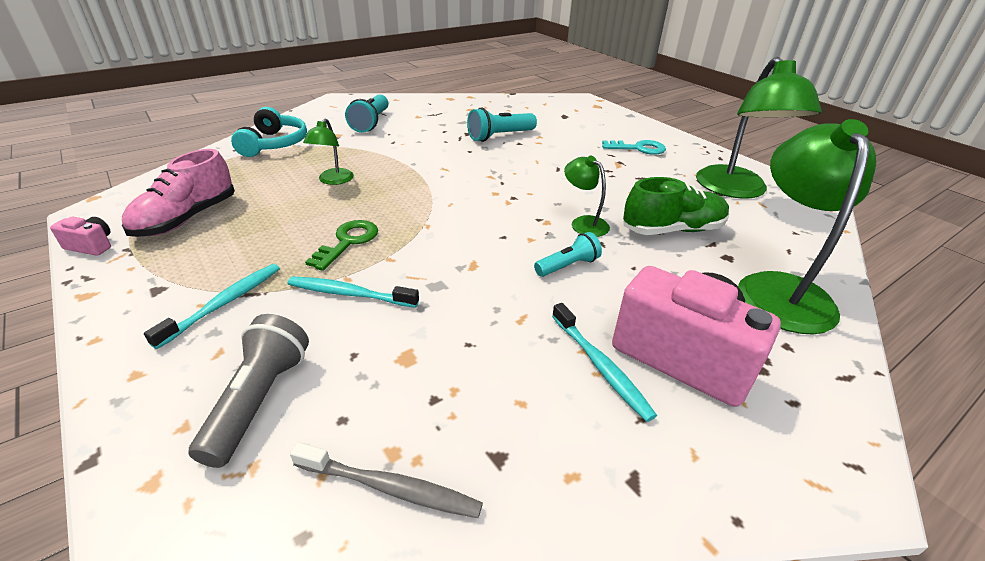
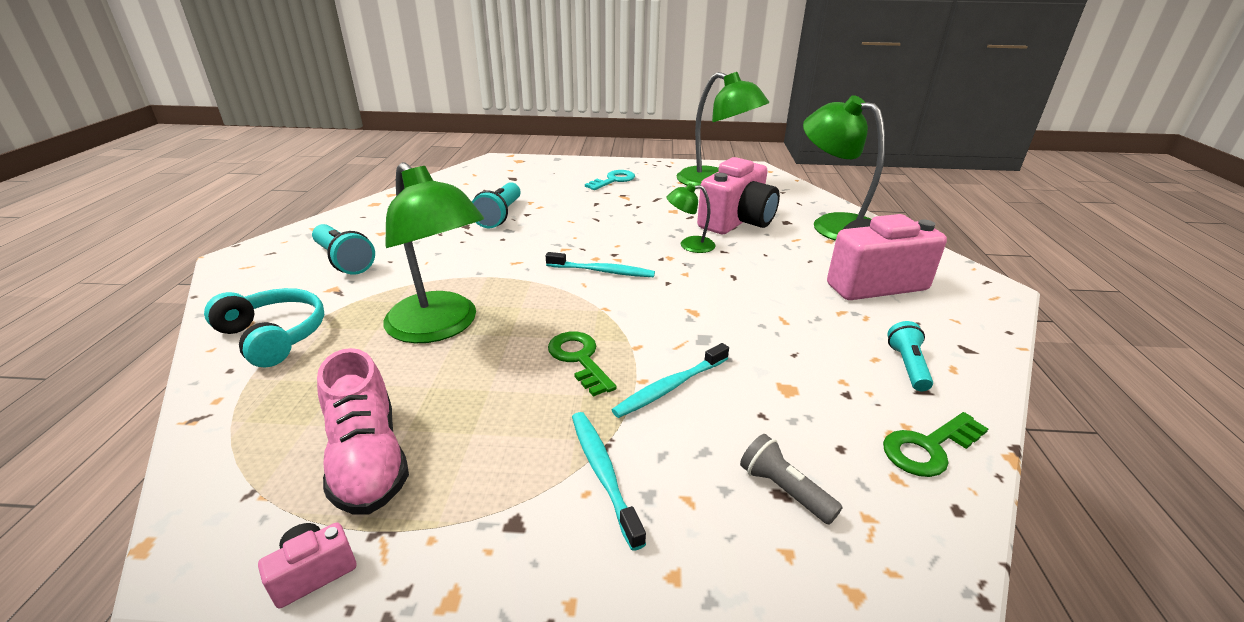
camera: 50 degrees left, 5 degrees down
(259, 400) = (784, 490): grey flashlight -> grey flashlight, size x0.65
(333, 180) = (440, 327): green lamp -> green lamp, size x2.05
(390, 487) = (928, 448): grey toothbrush -> green key
(567, 266) = (738, 275): turquoise flashlight -> turquoise flashlight (907, 366)
(600, 366) = (860, 314): turquoise toothbrush -> turquoise toothbrush (602, 271)
(672, 230) = (737, 222): green shoe -> pink camera

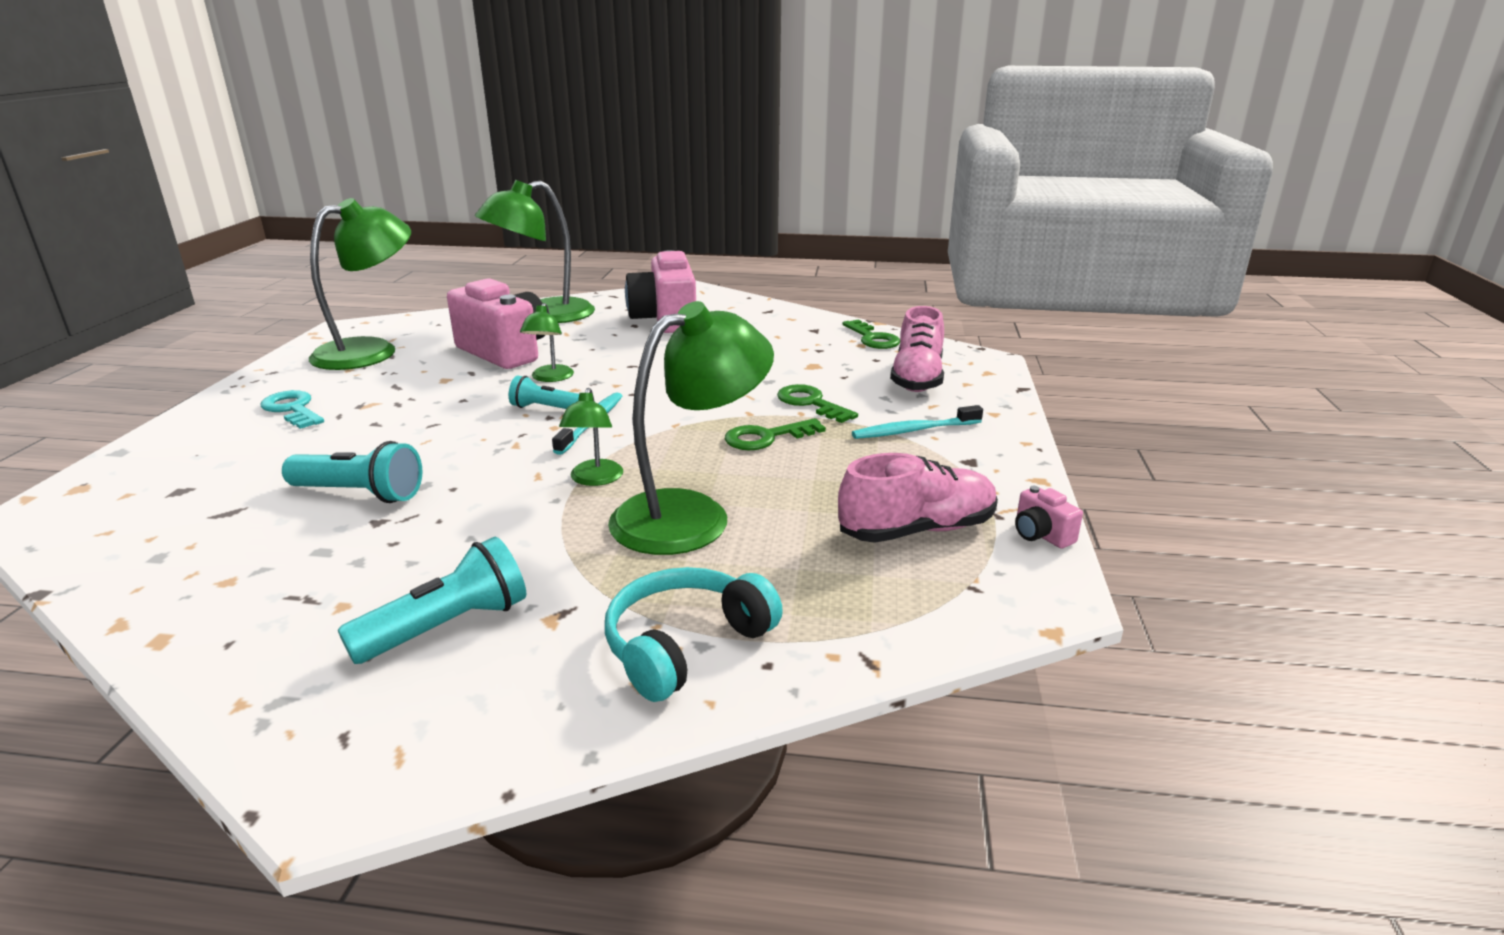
camera: 85 degrees left, 5 degrees down
(506, 283) = (594, 479): none -> green lamp
(670, 387) = (811, 403): turquoise toothbrush -> green key
(784, 490) = (917, 378): grey flashlight -> pink shoe
(907, 366) = (787, 329): turquoise flashlight -> turquoise flashlight (545, 408)

